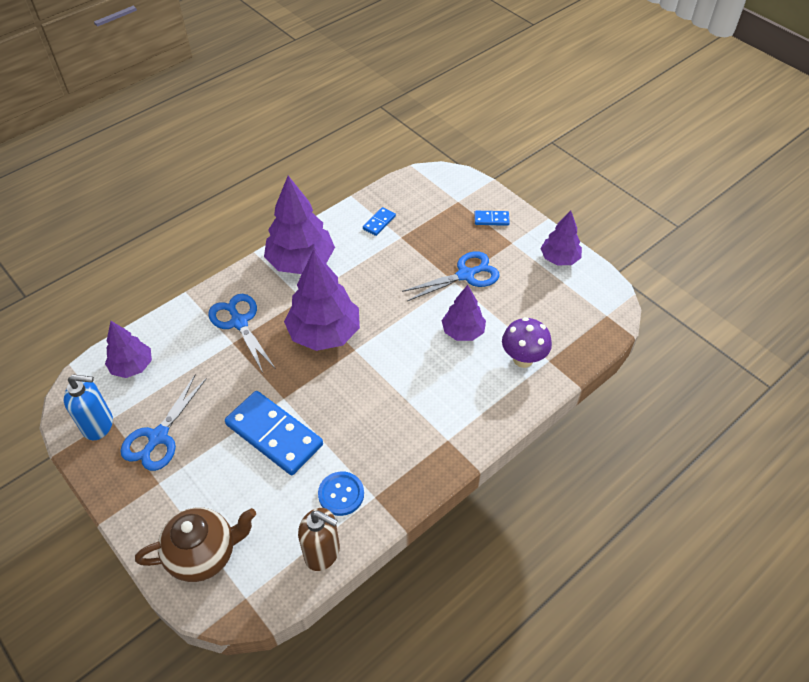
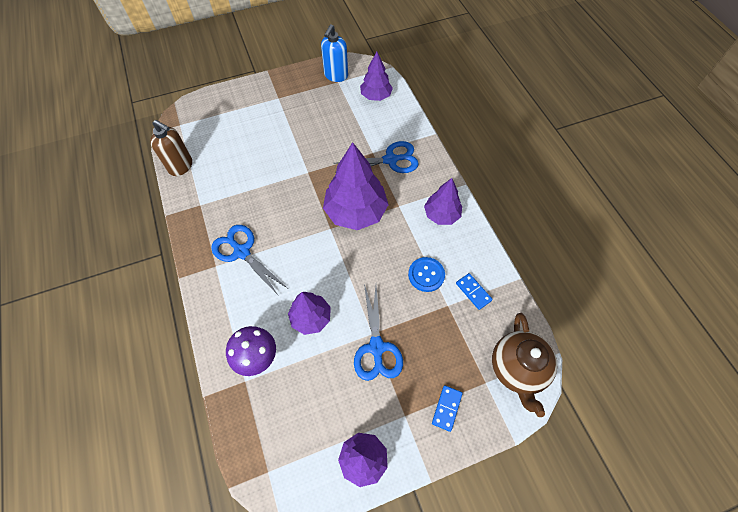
camera: 110 degrees right, 10 degrees up
(158, 437) = (311, 102): blue scissors -> blue scissors (242, 252)
(204, 553) = (218, 111): brown teapot -> brown teapot (517, 369)
(274, 435) = (280, 160): blue domino -> none
(301, 262) = (441, 215): purple tree -> purple tree, size x0.59
(322, 553) = (181, 166): brown soap dispenser -> brown soap dispenser turned 105 degrees counterclockwise
(341, 494) = (213, 186): blue button -> blue button (426, 275)

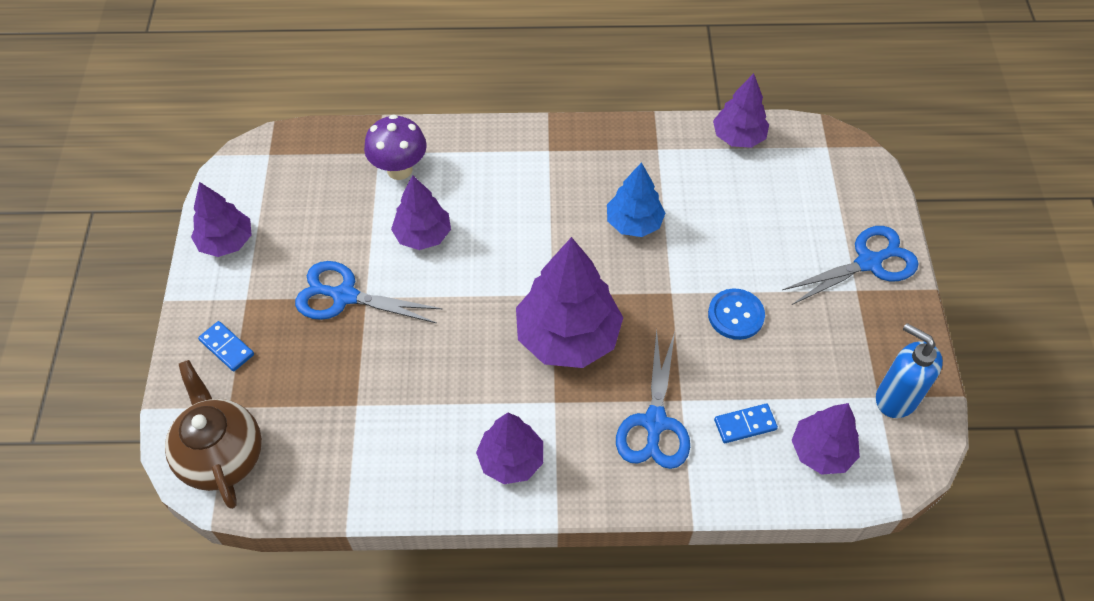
camera: 110 degrees right, 5 degrees down
(181, 166) = (738, 137): brown soap dispenser -> purple tree
(242, 252) = (558, 181): blue scissors -> blue scissors (868, 262)
(264, 202) = (634, 223): none -> blue tree
(426, 275) = (417, 395): blue button -> blue button (735, 315)
(473, 292) = (358, 449): blue domino -> blue domino (745, 425)
(517, 369) = (222, 455): brown teapot -> brown teapot turned 45 degrees clockwise

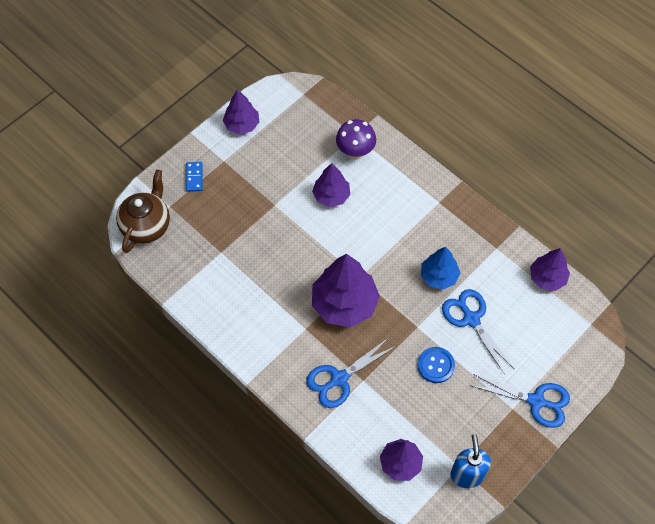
camera: 45 degrees right, 5 degrees up
(344, 296) = (266, 196): blue scissors -> blue scissors (471, 319)
(511, 460) = (259, 336): purple tree -> none
(745, 425) = (379, 418): blue domino -> none

